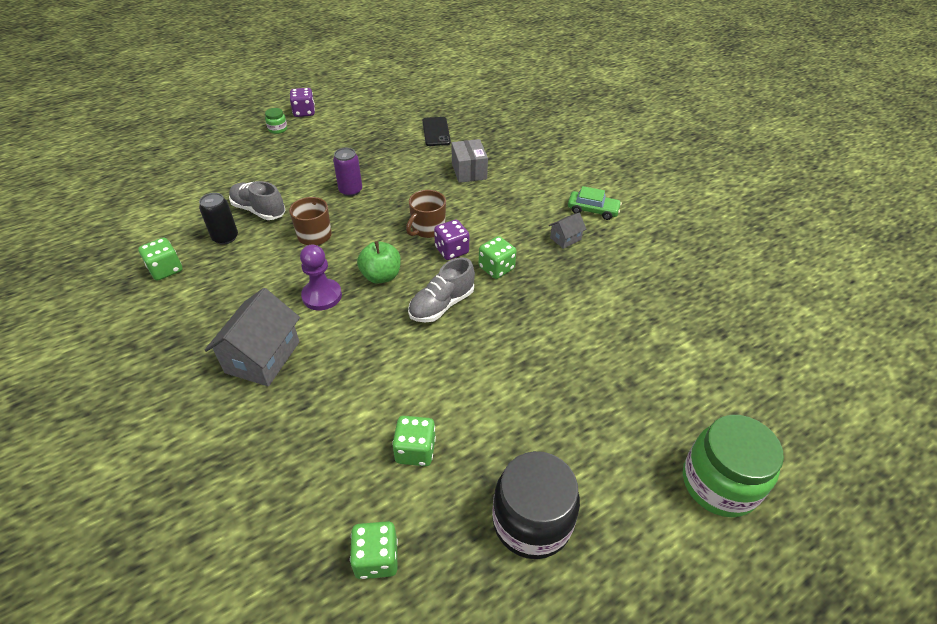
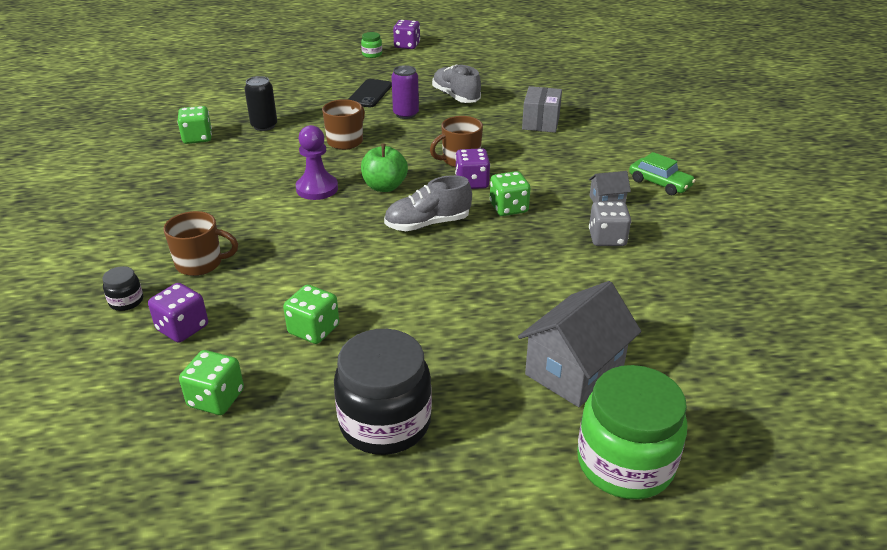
camera: 25 degrees right, 10 degrees down
(219, 485) = (126, 301): none -> black jar
(259, 210) = (308, 112): grey shoe -> grey shoe (456, 96)
(262, 357) = (230, 220): grey house -> grey house (574, 370)
(265, 416) = (200, 263): none -> brown mug
(295, 494) = (182, 328): none -> purple dice
(436, 132) = (530, 83): black phone -> black phone (370, 94)
(587, 276) = (607, 238): none -> grey dice

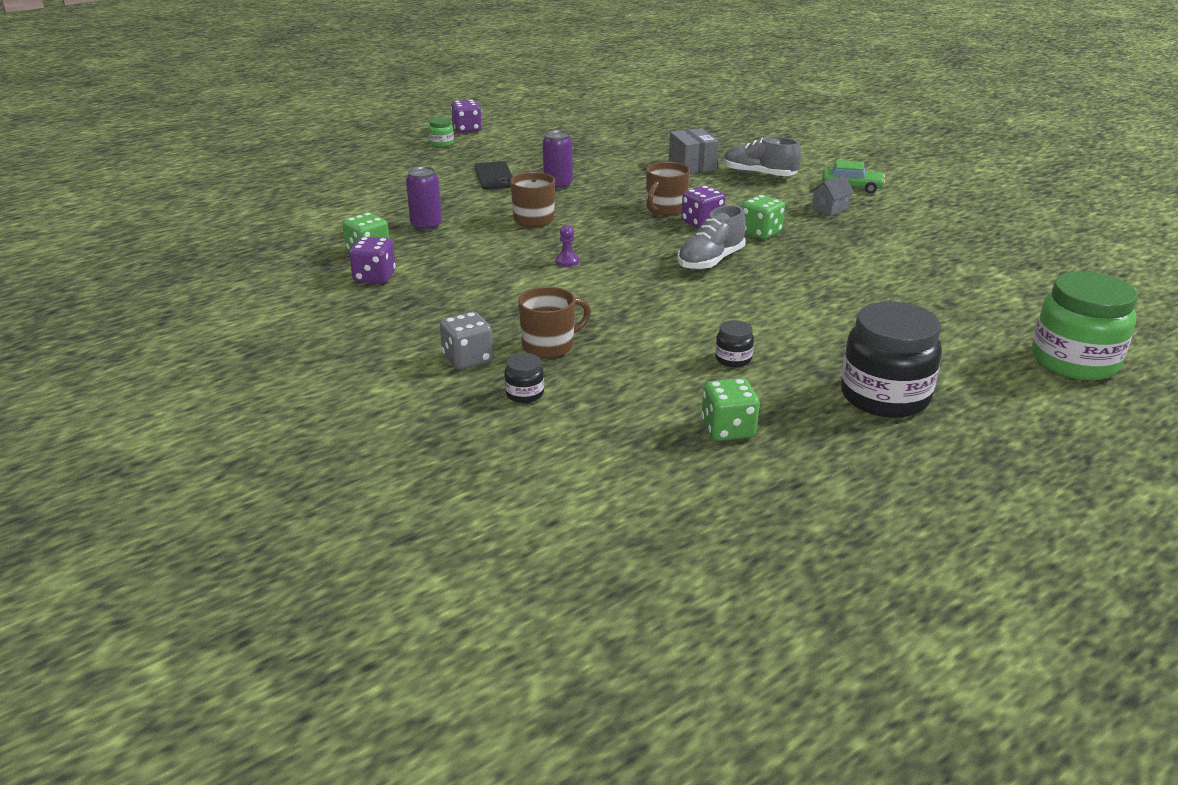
camera: 30 degrees left, 5 degrees down
(182, 328) = (614, 395): purple dice -> purple dice (374, 277)
(264, 126) = (426, 226): black can -> purple can
(313, 330) = (733, 359): green dice -> black jar
(317, 188) = (567, 261): purple pawn -> purple pawn, size x0.51
(384, 187) = (629, 244): green apple -> none
(456, 96) = (584, 161): grey shoe -> grey shoe (759, 175)
(574, 370) = (966, 321): grey house -> none
(607, 238) = (867, 233): grey dice -> grey dice (467, 359)

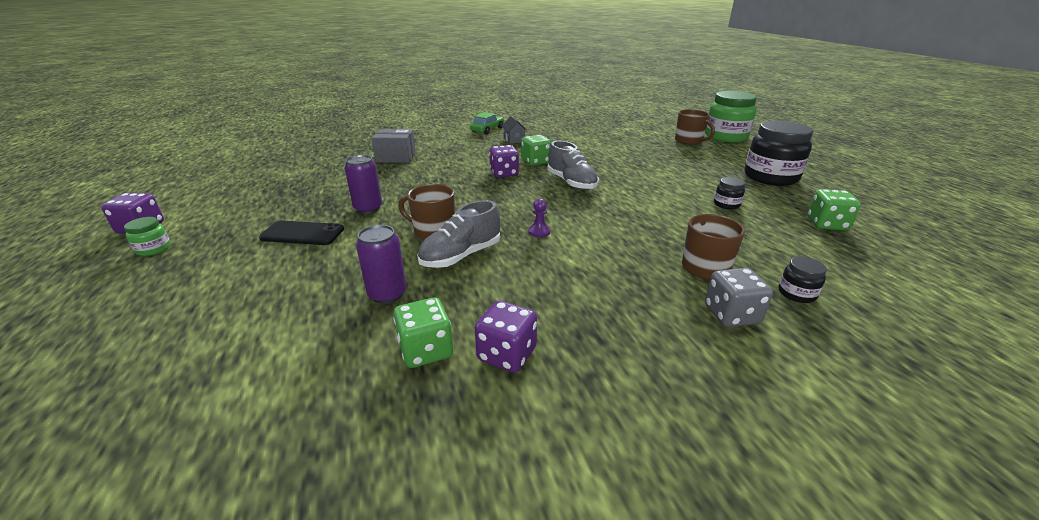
camera: 70 degrees left, 0 degrees up
(665, 209) = (467, 179): brown mug -> brown mug (689, 141)
(759, 175) = (439, 144): grey shoe -> grey shoe (461, 256)

